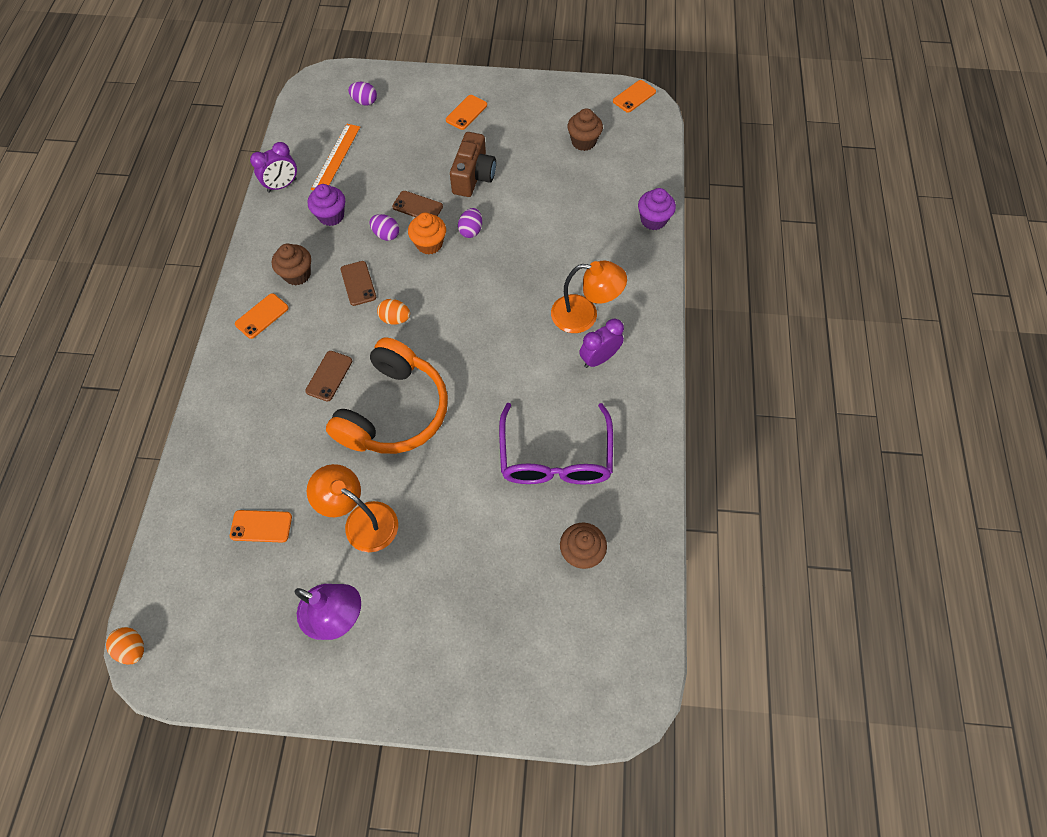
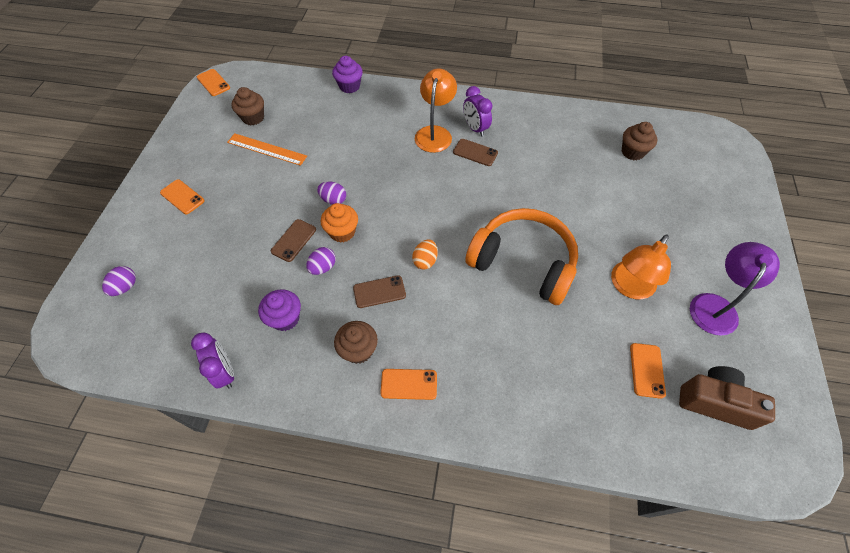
camera: 85 degrees left, 5 degrees down
(133, 648) = (790, 484): orange egg -> none
(262, 316) = (409, 384): orange phone -> orange phone turned 45 degrees counterclockwise
(329, 376) = (486, 316): brown phone -> brown phone (475, 152)
(336, 157) = (201, 315): orange ruler -> orange ruler (266, 149)
(473, 176) = (268, 195): brown camera -> brown camera (715, 402)
(555, 456) = (559, 160): purple glasses -> none

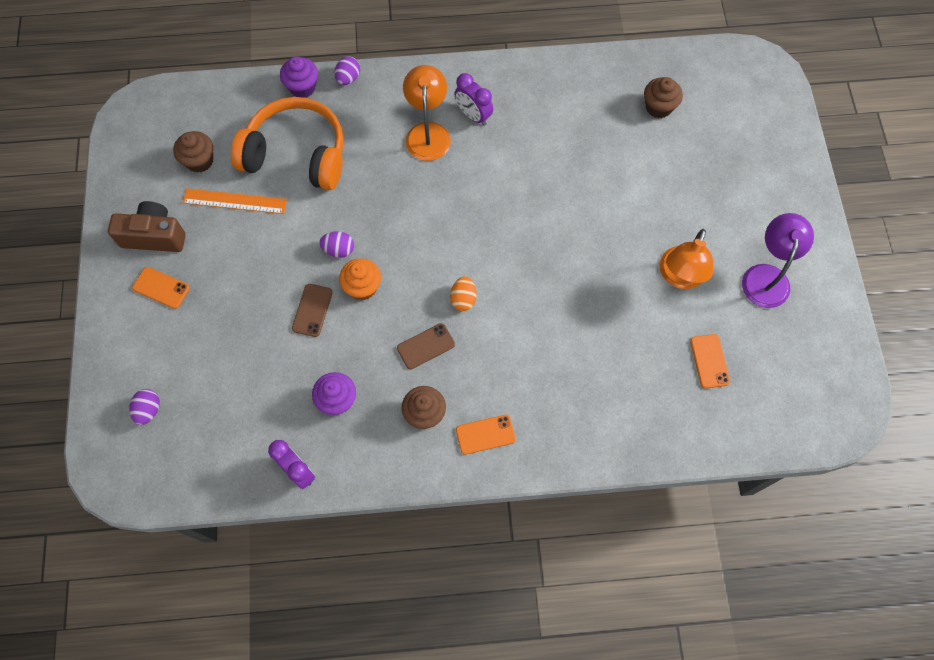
camera: 15 degrees left, 10 degrees up
(213, 83) = (126, 120): orange phone -> none
(323, 267) = (356, 334): purple egg -> purple egg (348, 78)
(475, 152) = (482, 149): brown phone -> none
(523, 262) = (567, 275): orange headphones -> orange headphones (296, 154)
(715, 402) = (775, 376): brown camera -> brown camera (154, 236)

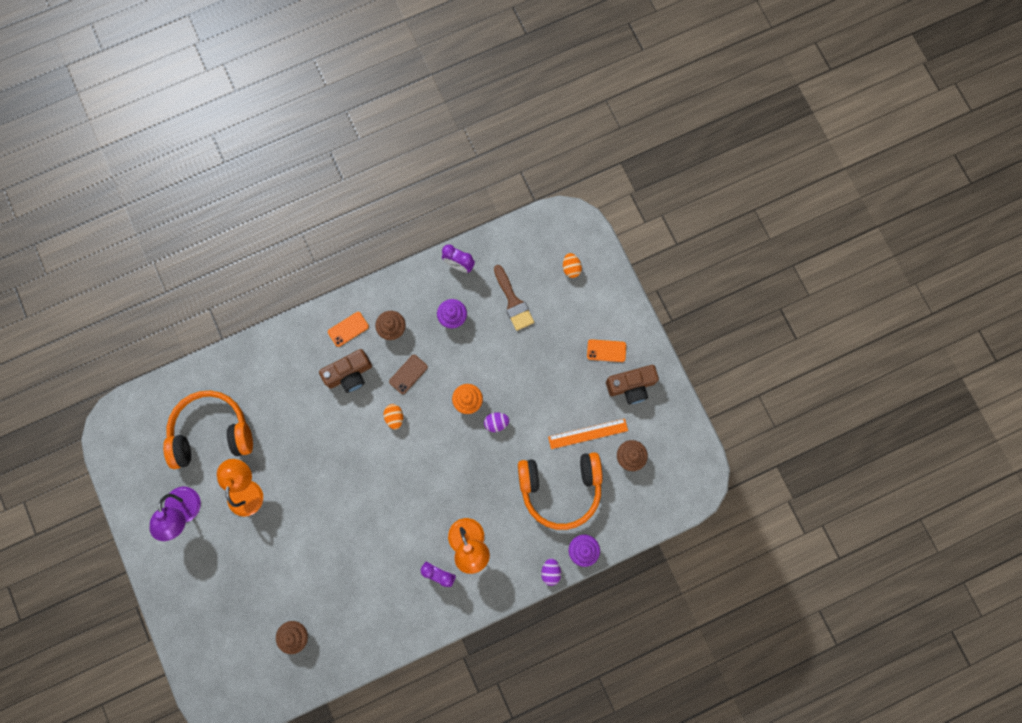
camera: 160 degrees right, 10 degrees up
(149, 410) = (571, 268): purple egg -> orange egg
(247, 392) = (513, 302): none -> brown brush
(312, 310) = (495, 372): brown phone -> none
(503, 373) = (349, 374): none -> brown camera
(709, 361) = (211, 432): orange phone -> orange headphones

